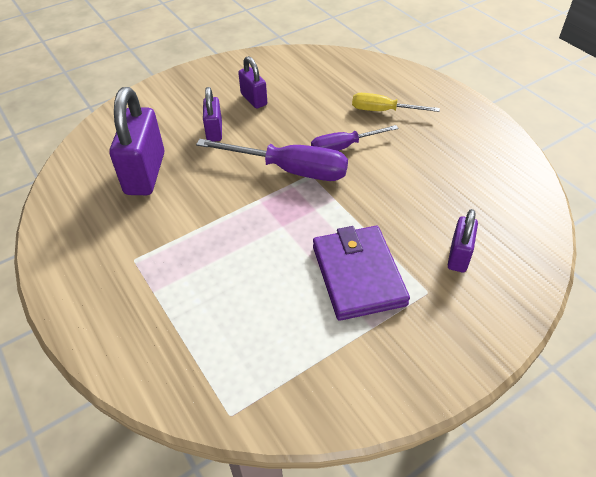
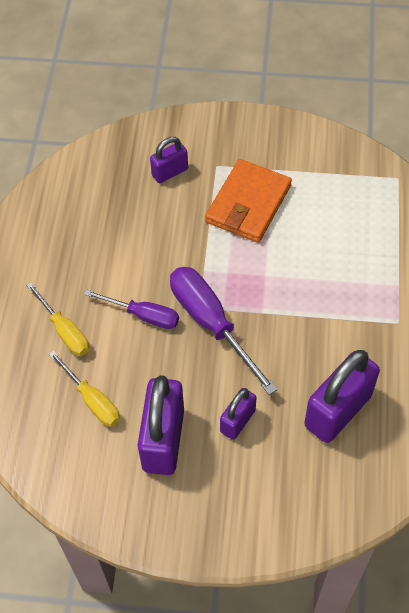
camera: 140 degrees left, 10 degrees up
(254, 99) = (163, 440): purple padlock -> purple padlock, size x1.81
(320, 92) = (92, 400): none -> yellow screwdriver
(358, 275) = (248, 204): purple wallet -> orange wallet

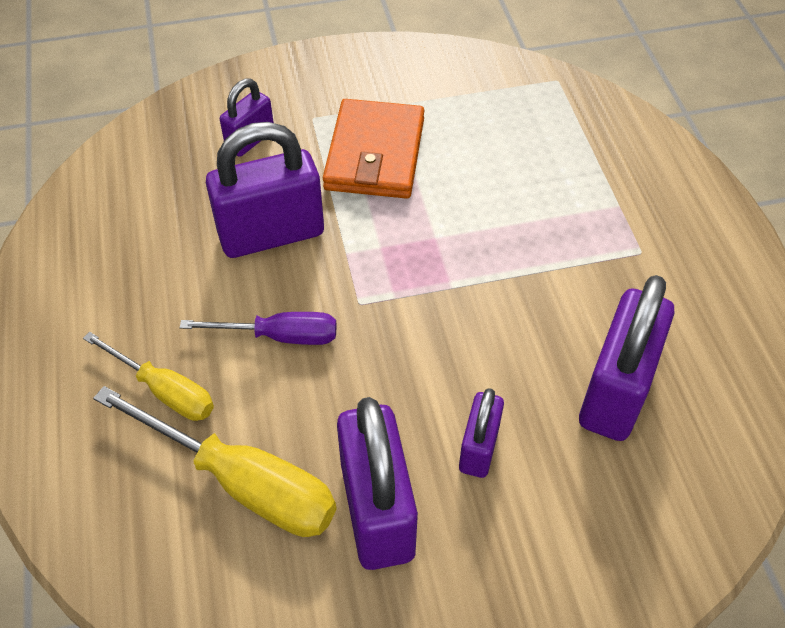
camera: 20 degrees left, 5 degrees down
(92, 400) = (242, 482): yellow screwdriver -> yellow screwdriver, size x1.63
(161, 244) = (271, 234): none -> purple padlock
(211, 323) = (384, 321): purple screwdriver -> none

